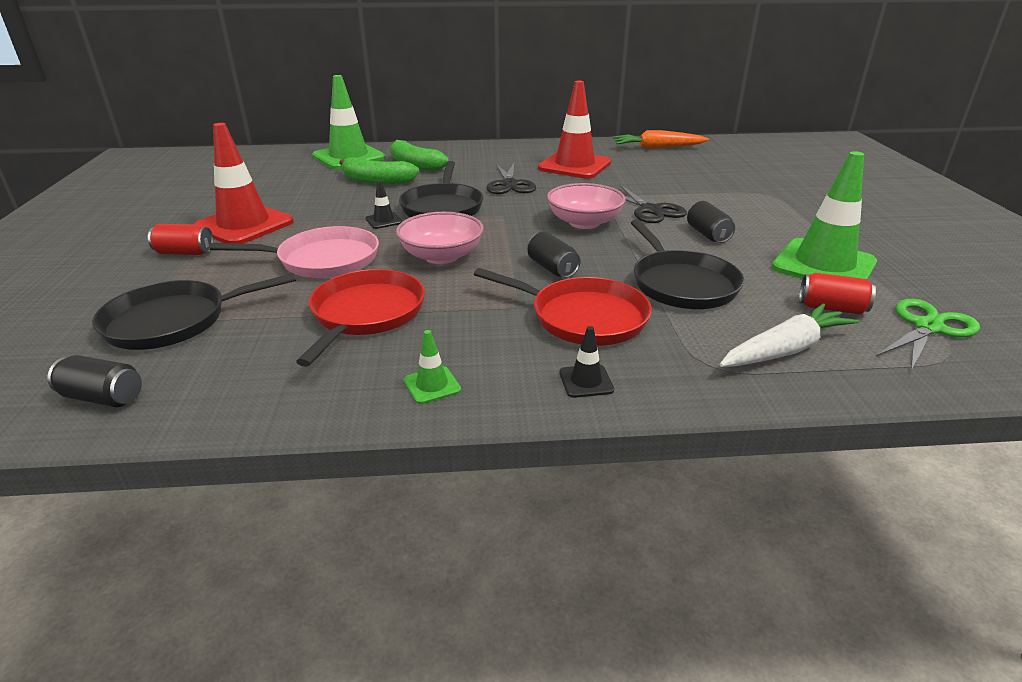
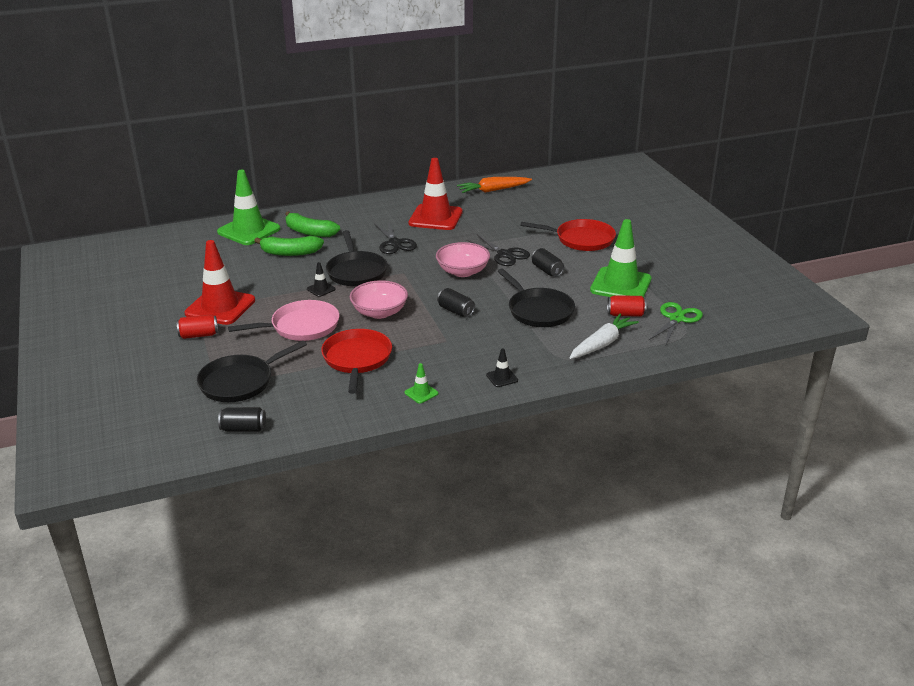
camera: 15 degrees left, 0 degrees up
(583, 317) = (487, 341): red pan -> red pan (581, 239)

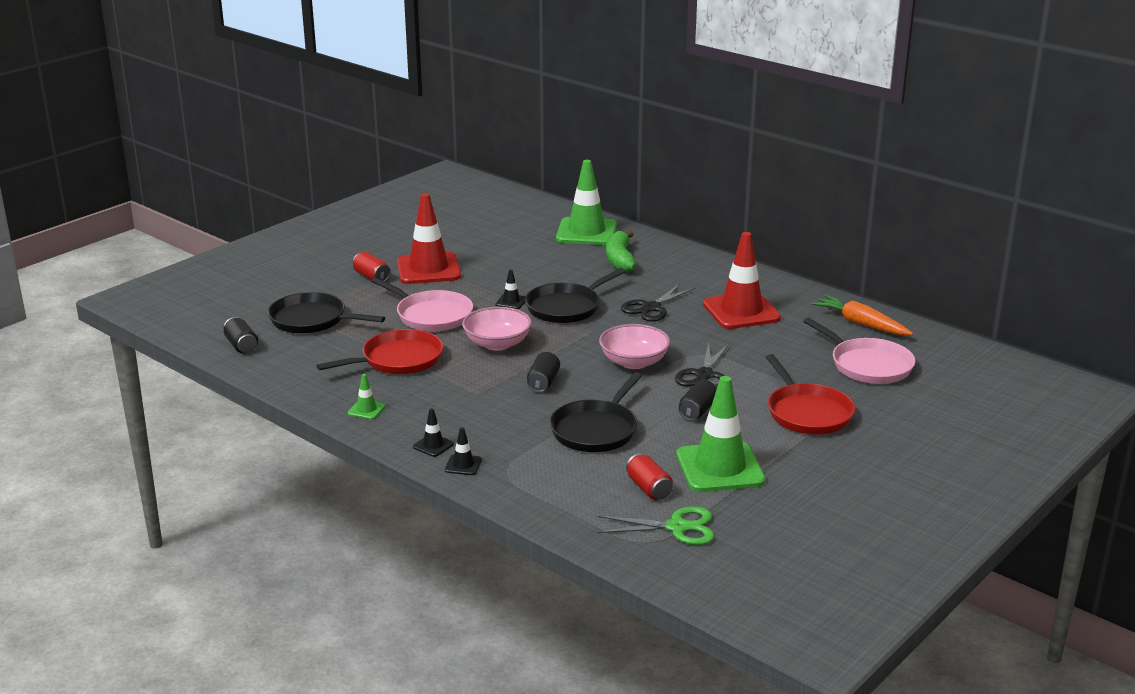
camera: 60 degrees right, 5 degrees down
(290, 253) = (565, 265): green banana -> none
(540, 373) = (463, 465): none -> black traffic cone
(544, 205) = (868, 365): none -> pink pan
(602, 344) = (562, 489): white carrot -> none

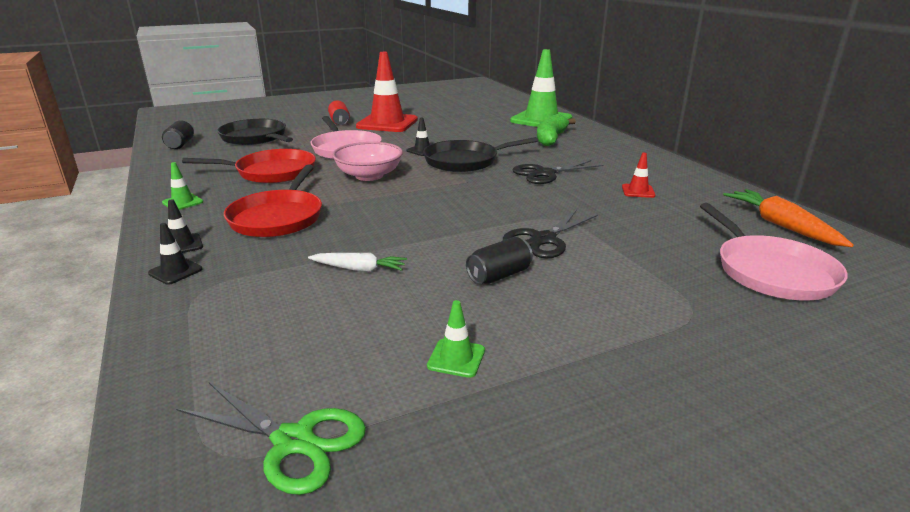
camera: 25 degrees right, 0 degrees up
(543, 382) = (366, 212): black can -> none
(596, 430) = (359, 269): black pan -> white carrot
(634, 362) = (478, 213): pink bowl -> none
(649, 488) = (330, 360): red can -> none
(720, 468) = (456, 358): green traffic cone -> green traffic cone, size x0.42
(741, 311) = (638, 191): red traffic cone -> red traffic cone, size x0.42
(807, 413) = (646, 312): red pan -> red pan (278, 217)

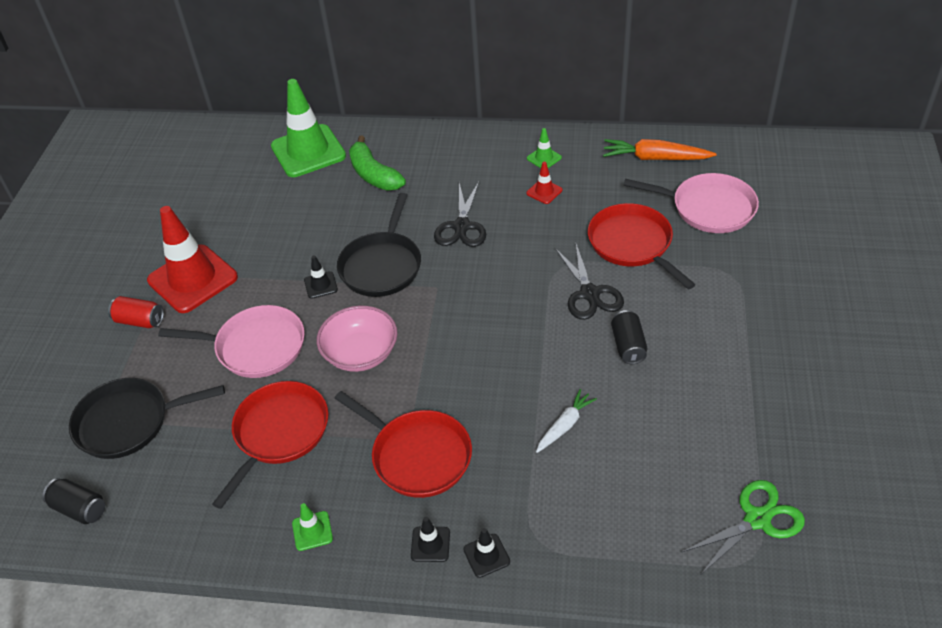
camera: 55 degrees left, 20 degrees up
(456, 358) = (717, 413): green traffic cone -> green traffic cone (544, 158)
(642, 243) = (632, 244): none -> red pan

